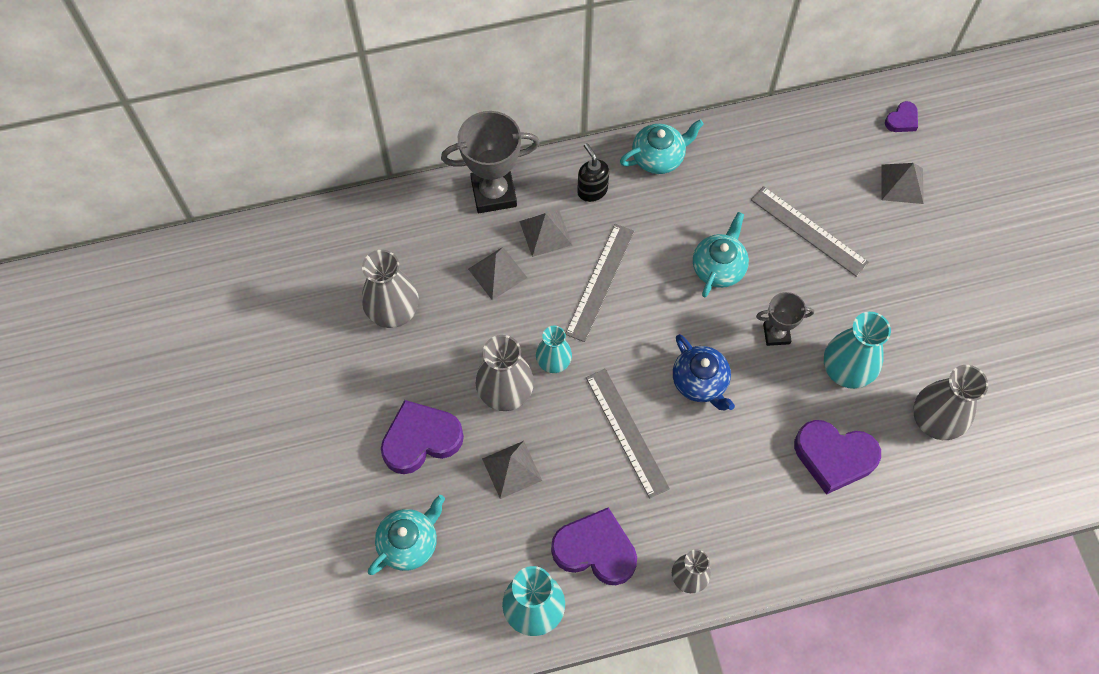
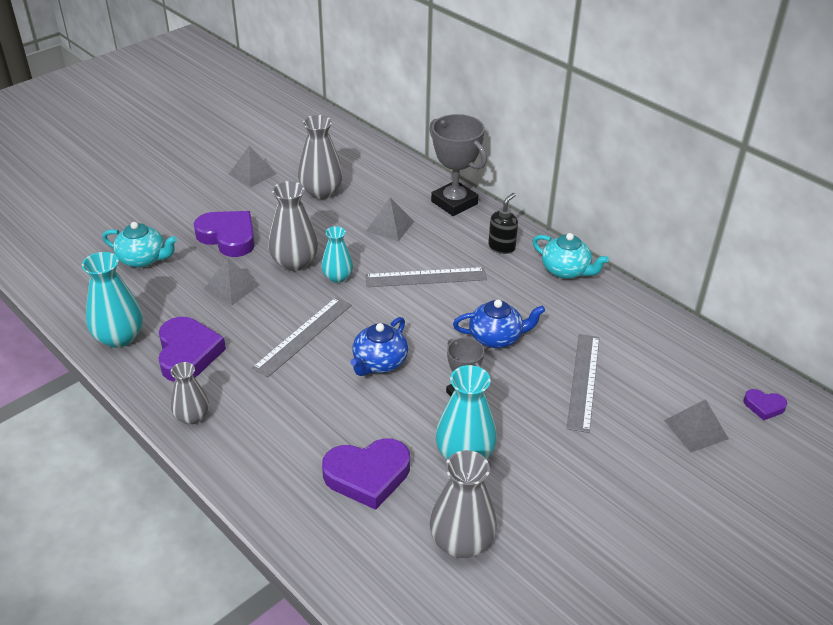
camera: 60 degrees right, 25 degrees down
(545, 233) = (444, 237): grey pyramid -> grey pyramid (252, 174)
(718, 267) = (496, 337): turquoise teapot -> blue teapot
(834, 457) = (367, 475): purple heart -> purple heart turned 90 degrees counterclockwise

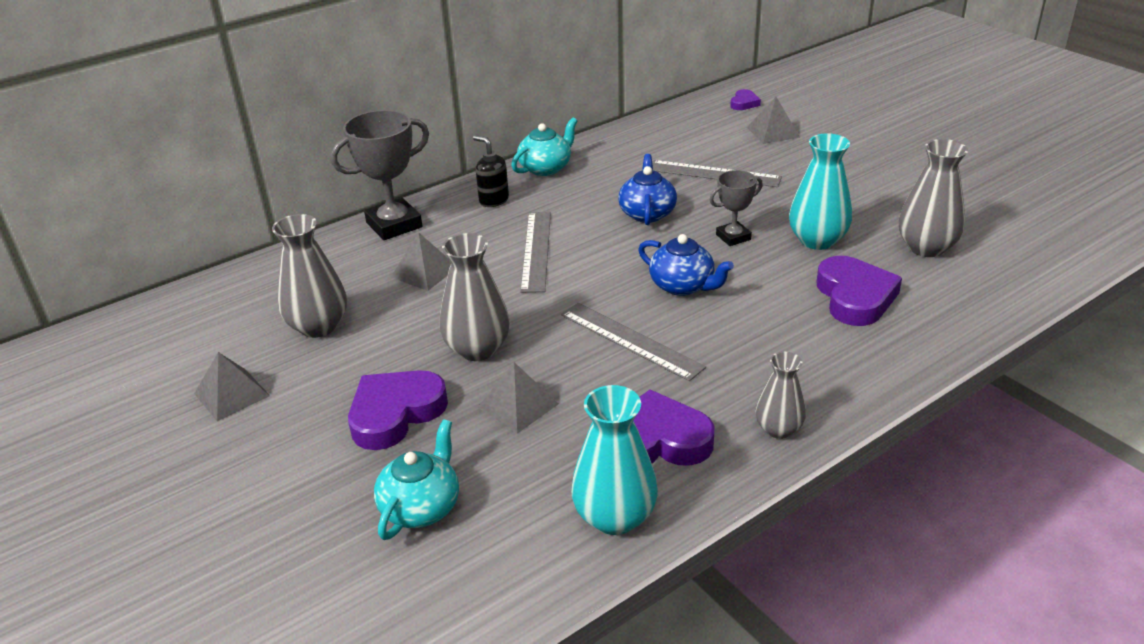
camera: 80 degrees left, 5 degrees down
(337, 277) = (519, 313): turquoise vase -> none

